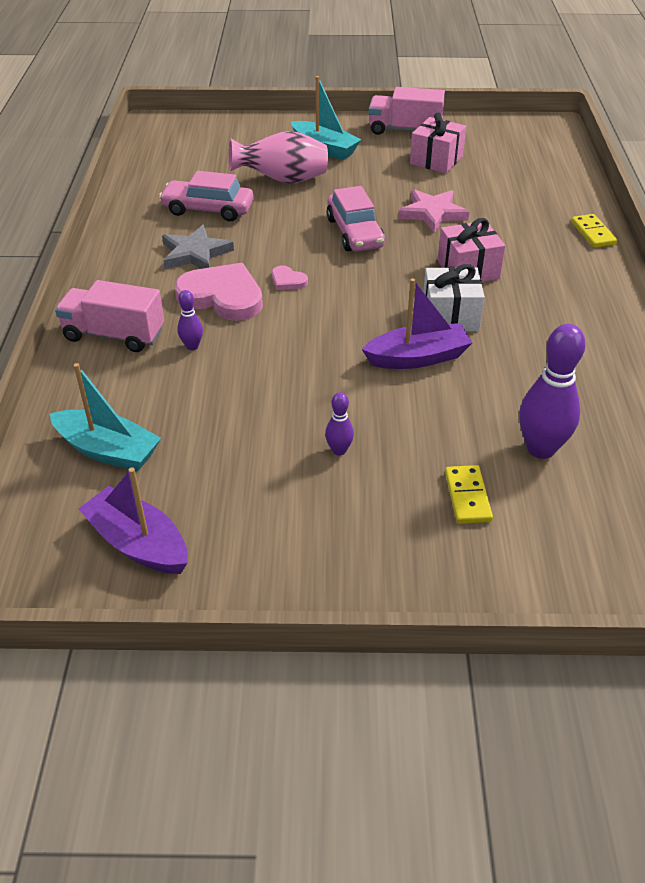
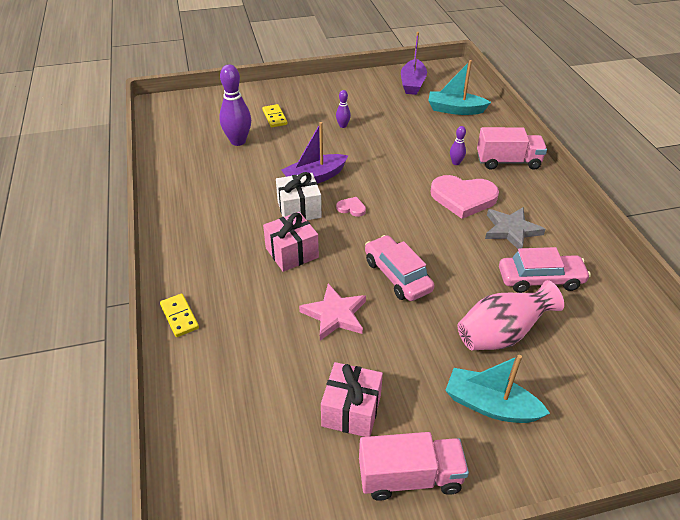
camera: 165 degrees right, 0 degrees up
(138, 543) = (412, 84): purple boat -> purple boat turned 75 degrees clockwise
(288, 280) = (426, 218): pink heart -> pink heart (351, 208)

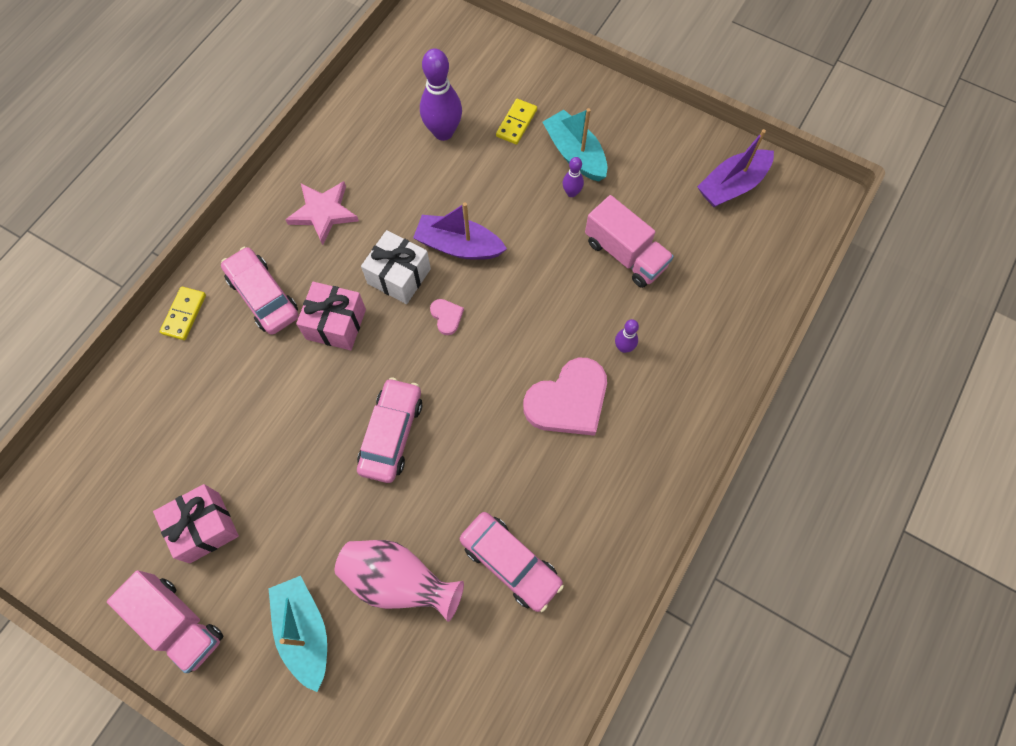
camera: 45 degrees right, 25 degrees up
(225, 271) = (263, 296): none -> pink car
(335, 315) = (294, 426): pink star -> pink star (323, 213)
(455, 110) = (727, 268): turquoise boat -> turquoise boat (575, 154)
(463, 198) = (568, 401): pink heart -> pink heart turned 90 degrees counterclockwise
(508, 162) = (682, 395): pink truck -> pink truck (625, 254)
(511, 230) = (561, 483): grey star -> none

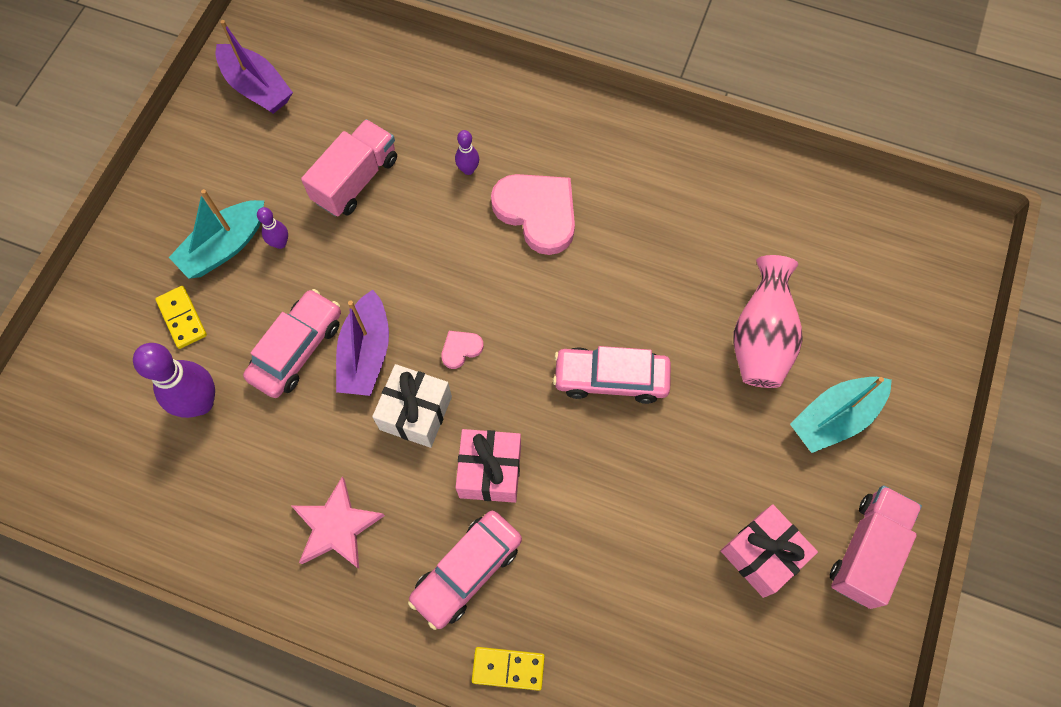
camera: 100 degrees left, 0 degrees up
(510, 563) = (715, 241): pink car -> pink car (297, 349)
(516, 123) = (182, 318): yellow domino -> yellow domino turned 45 degrees clockwise

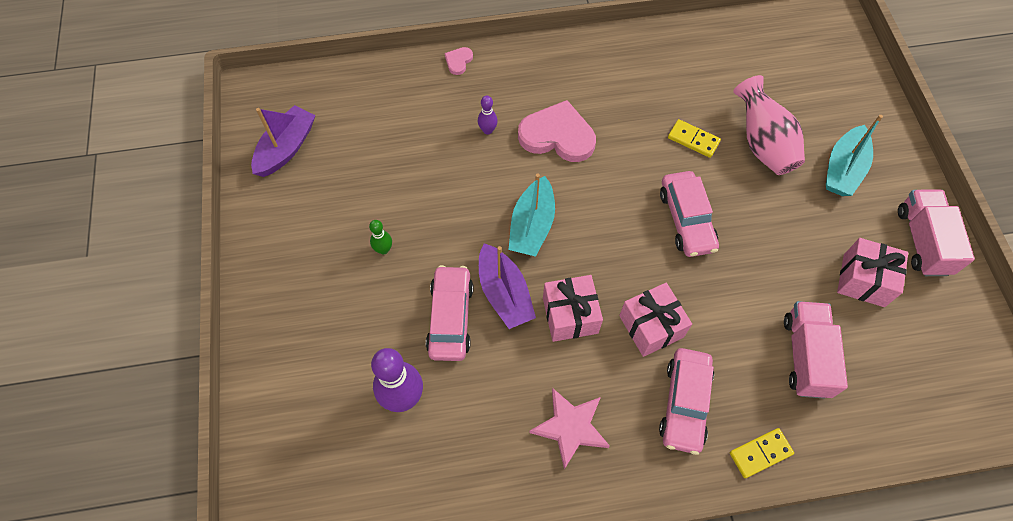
camera: 30 degrees left, 5 degrees down
(182, 318) = (344, 343): yellow domino -> yellow domino (693, 140)
(224, 247) = (341, 274): turquoise boat -> turquoise boat (532, 226)
(257, 88) = (286, 148): purple boat -> purple boat turned 75 degrees counterclockwise
(280, 243) = (383, 249): purple bowling pin -> green bowling pin
(356, 180) = (410, 177): pink truck -> pink truck (805, 356)
(416, 413) = (570, 315): white gift -> pink gift
(461, 349) = (570, 254): pink heart -> pink heart (458, 61)
(611, 378) = (686, 220): pink car -> pink car turned 75 degrees counterclockwise

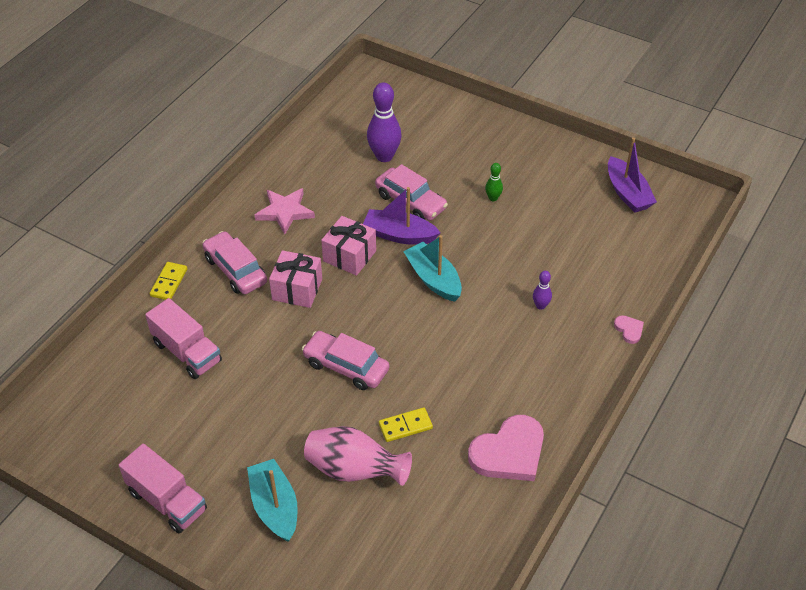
camera: 130 degrees right, 15 degrees down
(557, 136) = (495, 343): pink heart -> pink heart (509, 452)
(863, 280) = (188, 432): pink gift -> none

